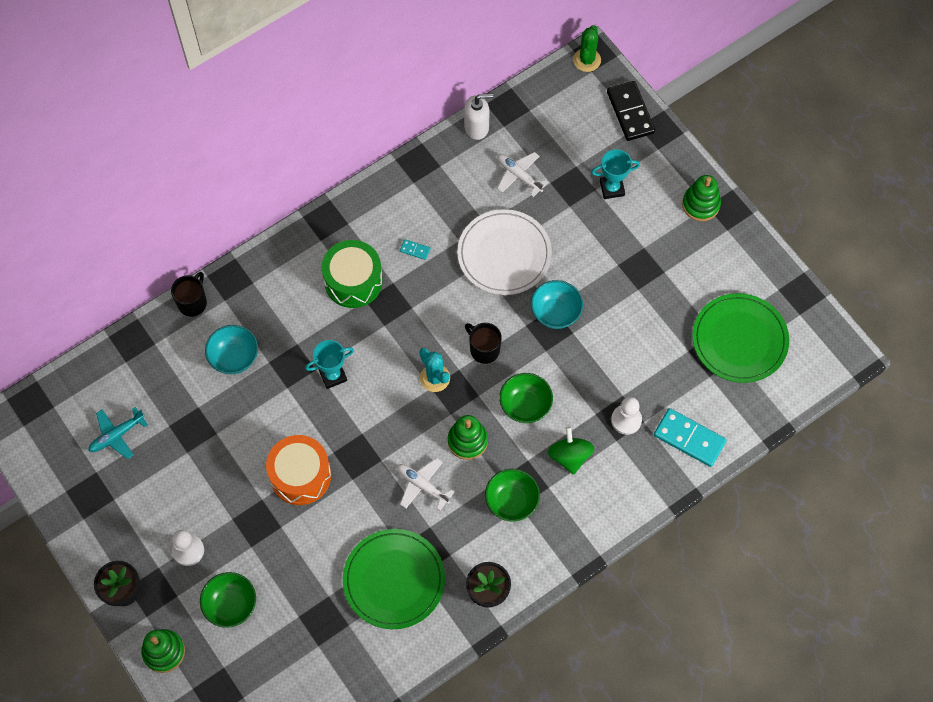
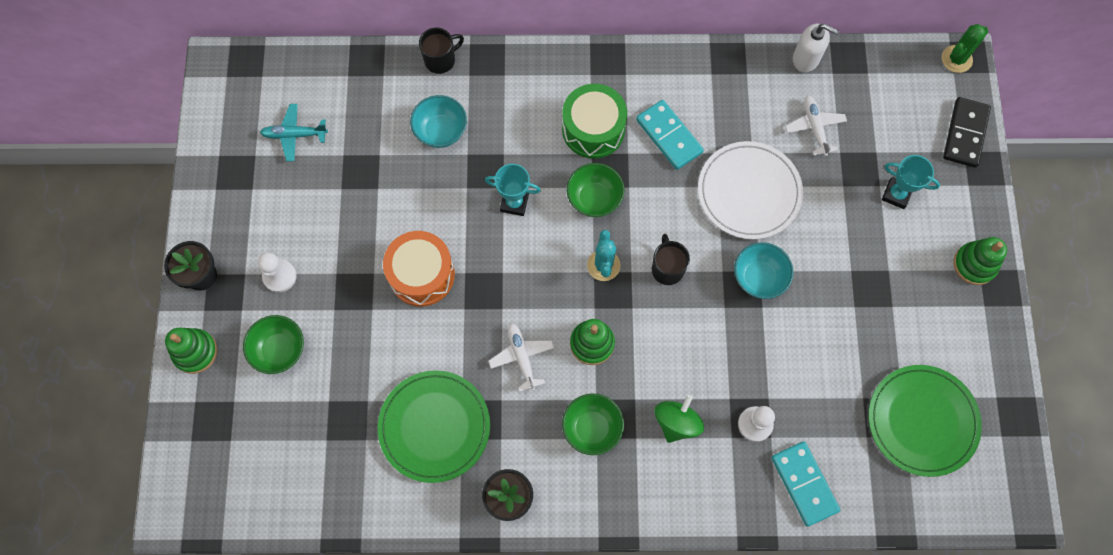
camera: 35 degrees right, 5 degrees up
(415, 250) = (669, 136): turquoise domino -> turquoise domino, size x2.25
(525, 405) = (668, 346): green bowl -> green bowl (594, 198)

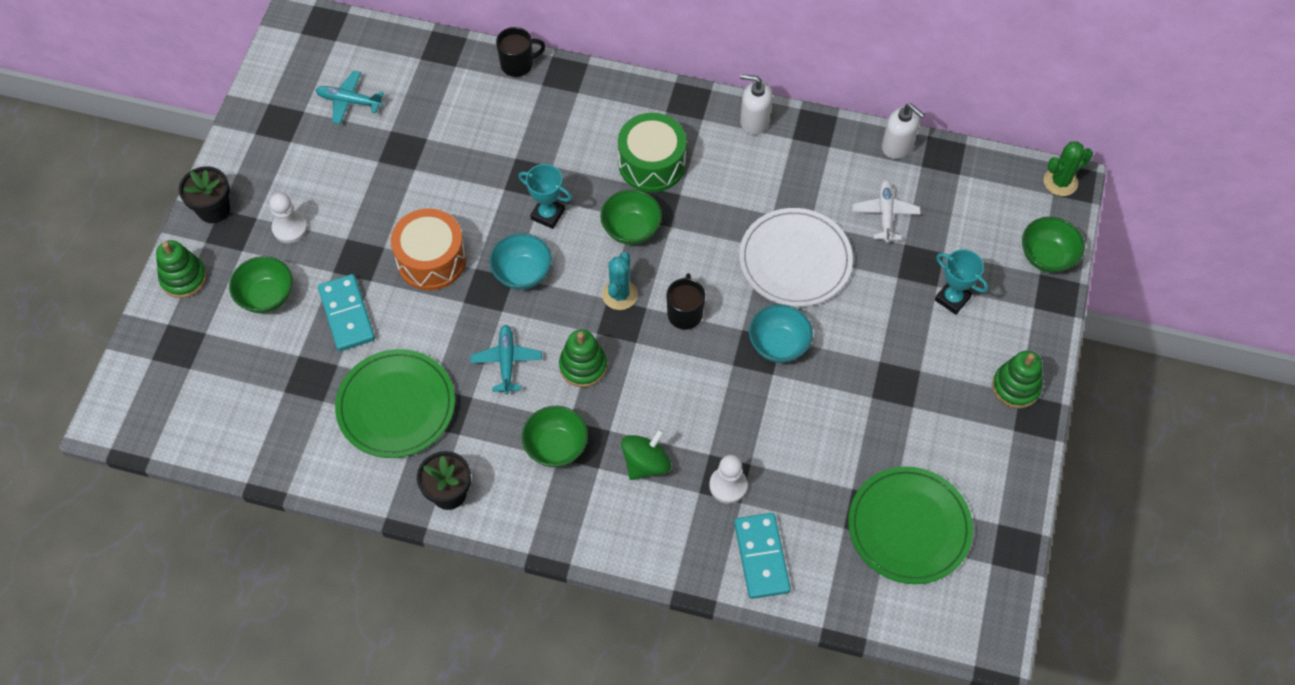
camera: 15 degrees right, 10 degrees down
(441, 131) = (496, 130): turquoise bowl -> turquoise bowl (522, 273)
(522, 357) = (506, 361): white plane -> turquoise plane
(669, 136) = (728, 188): turquoise domino -> turquoise domino (346, 314)
(672, 65) = (754, 121): none -> white soap dispenser
(965, 134) = (1046, 257): black domino -> green bowl

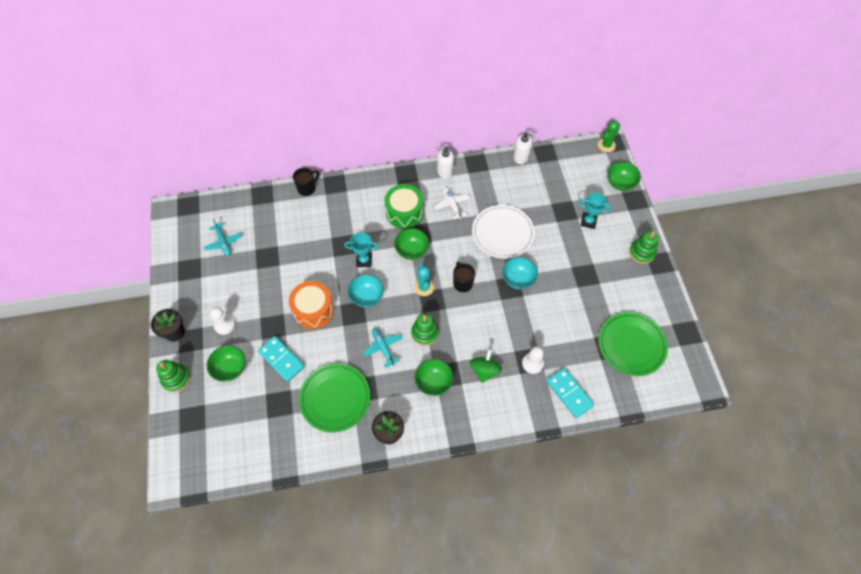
camera: 25 degrees left, 0 degrees up
(349, 101) = (223, 242): turquoise plane -> turquoise plane turned 105 degrees counterclockwise
(885, 214) = (533, 192): white plane -> white plane (452, 205)

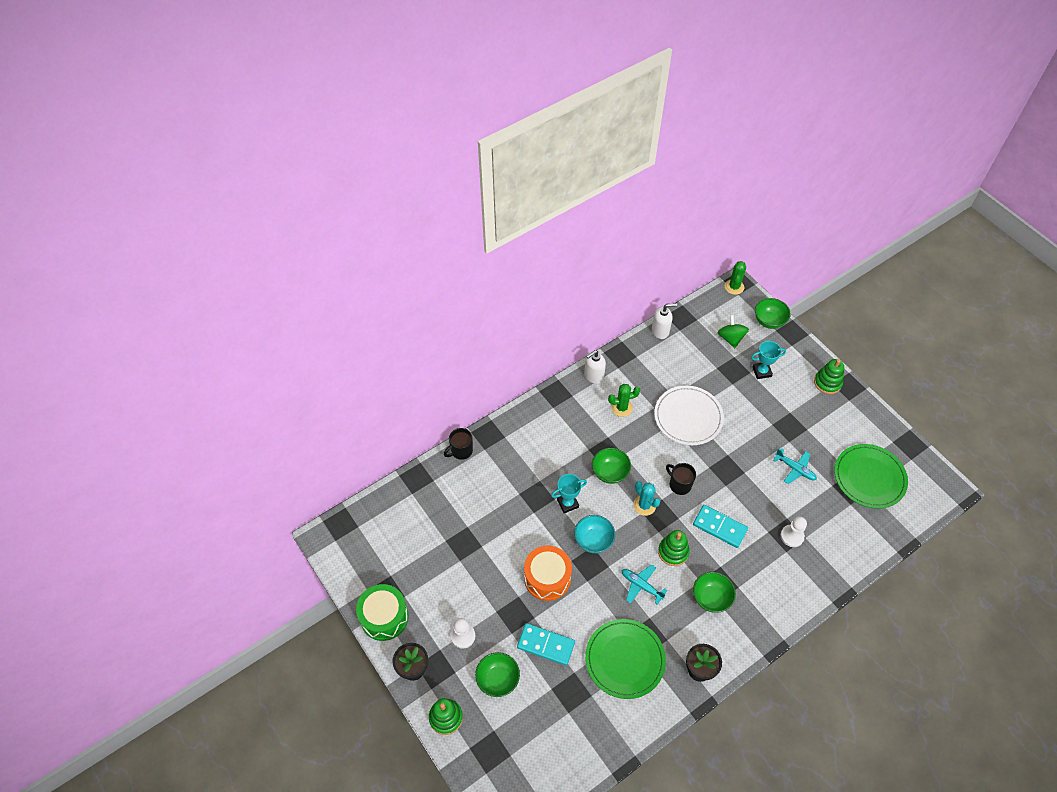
camera: 25 degrees left, 5 degrees down
(223, 242) = (406, 548): turquoise plane -> turquoise plane (795, 469)
(307, 188) = (461, 451): black mug -> black mug turned 150 degrees counterclockwise
(404, 213) = (579, 436): green drum -> green drum (384, 617)
(452, 205) = (622, 408): white plane -> green cactus
(485, 370) = (752, 563): green spinning top -> green spinning top (730, 338)
(518, 279) = (730, 458): turquoise bowl -> none
(569, 393) = (841, 550): turquoise domino -> turquoise domino (719, 527)

